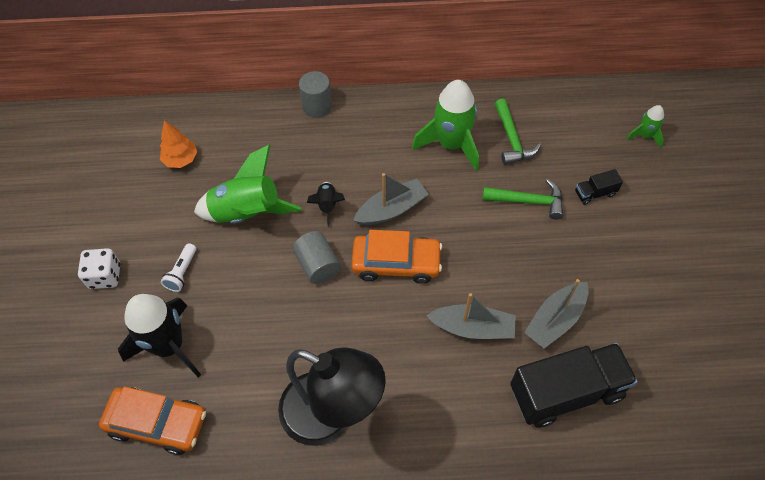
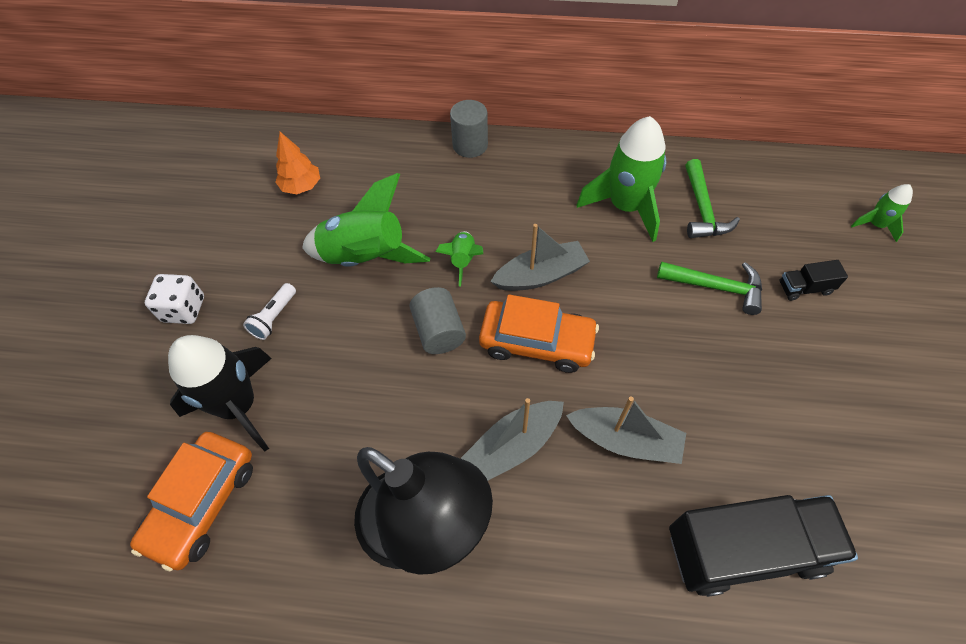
camera: 10 degrees right, 0 degrees up
(157, 423) = (202, 503): orange car -> orange car turned 90 degrees clockwise
(327, 205) = (463, 260): black rocket -> green rocket
(555, 320) = (738, 446): grey boat -> grey boat (513, 446)

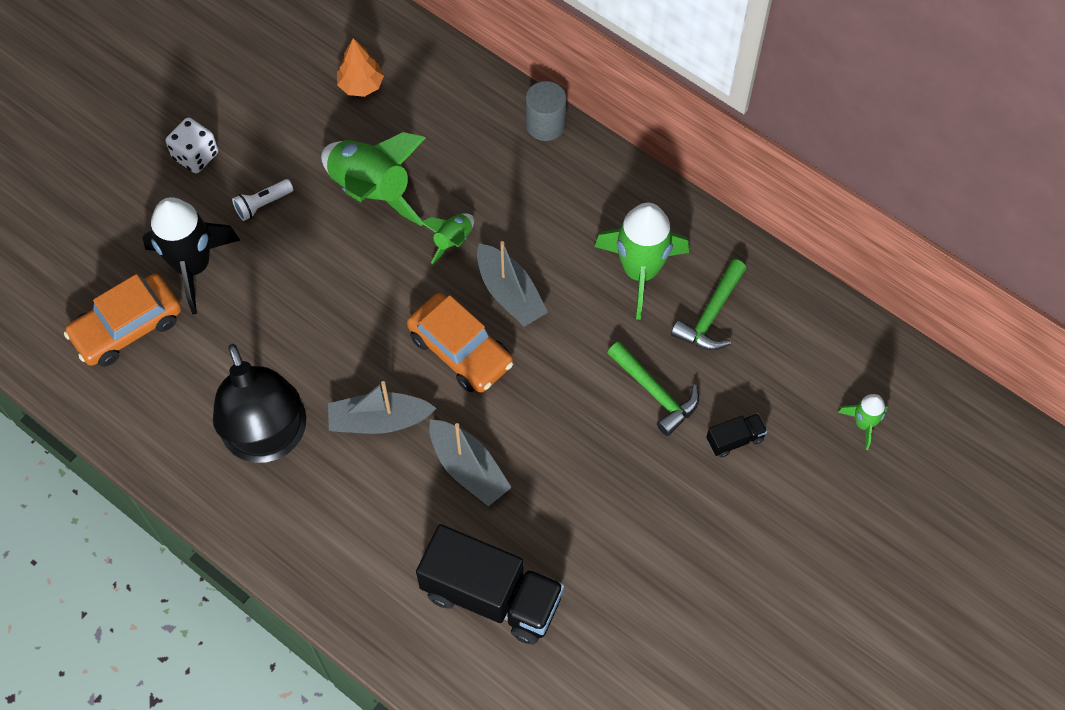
camera: 30 degrees right, 5 degrees up
(439, 331) = (387, 294): grey cylinder -> none
(540, 275) = (510, 293): grey boat -> grey boat turned 45 degrees clockwise
(804, 288) = (735, 440): black truck -> black truck turned 135 degrees clockwise

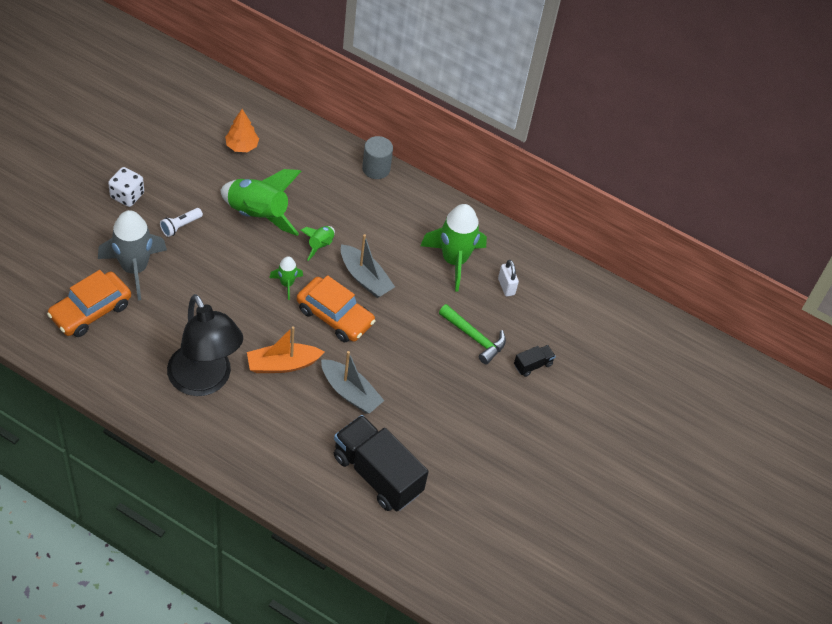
camera: 15 degrees left, 10 degrees down
(193, 266) = (134, 268): black rocket -> grey rocket
(379, 421) = (282, 364): grey boat -> orange boat
(491, 596) = (377, 474): black truck -> black truck turned 150 degrees counterclockwise
(711, 315) = (506, 286): green hammer -> white padlock
(863, 423) = (618, 351): green rocket -> green rocket (287, 284)

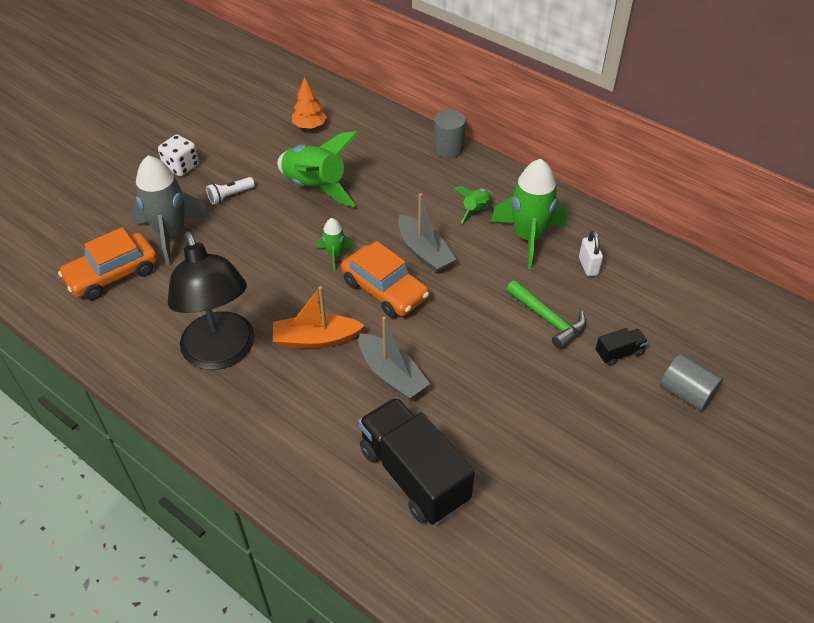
camera: 15 degrees right, 5 degrees down
(320, 245) = (378, 218): green rocket -> green rocket (476, 210)
(585, 397) = (686, 393): none -> grey cylinder

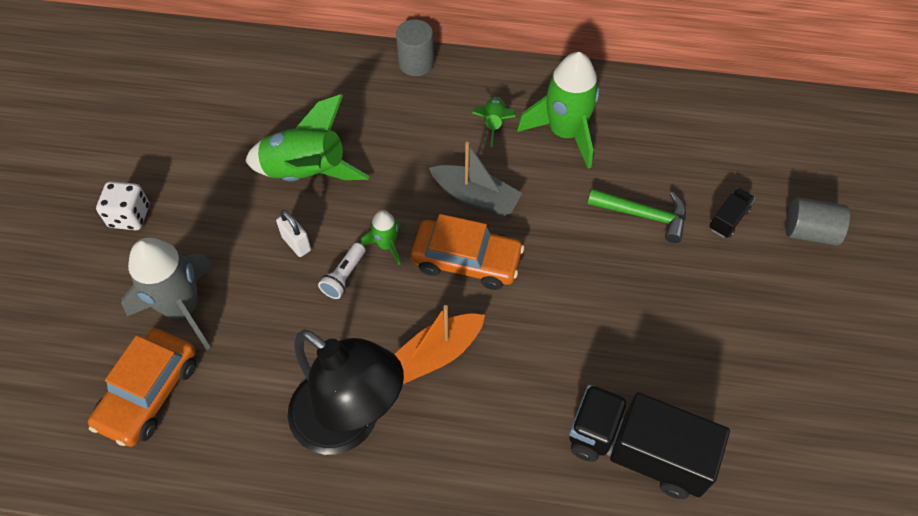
camera: 30 degrees left, 10 degrees up
(230, 196) = (217, 227): white flashlight -> white flashlight (344, 276)
(310, 126) = (245, 99): orange tree -> none
(392, 374) = (540, 353): grey boat -> none
(588, 266) = (640, 139): white padlock -> white padlock (296, 243)

